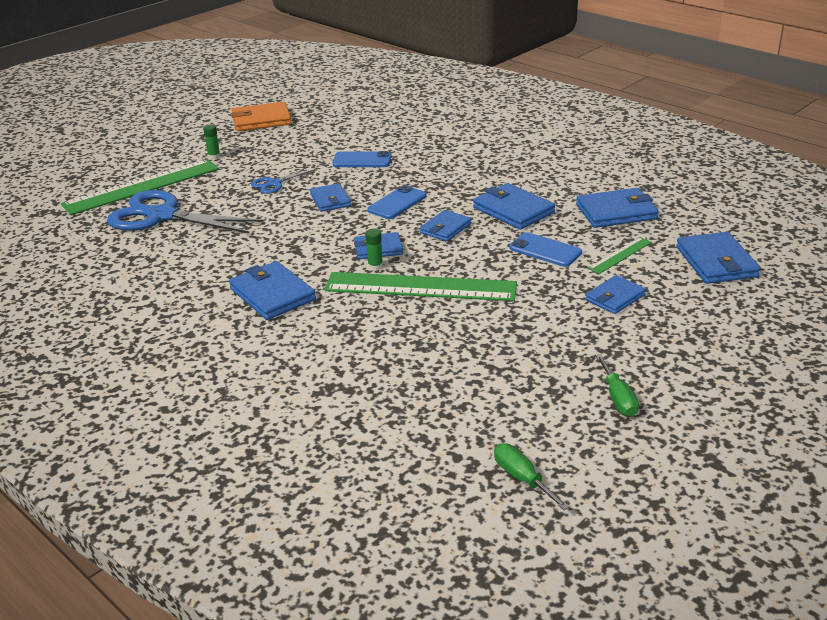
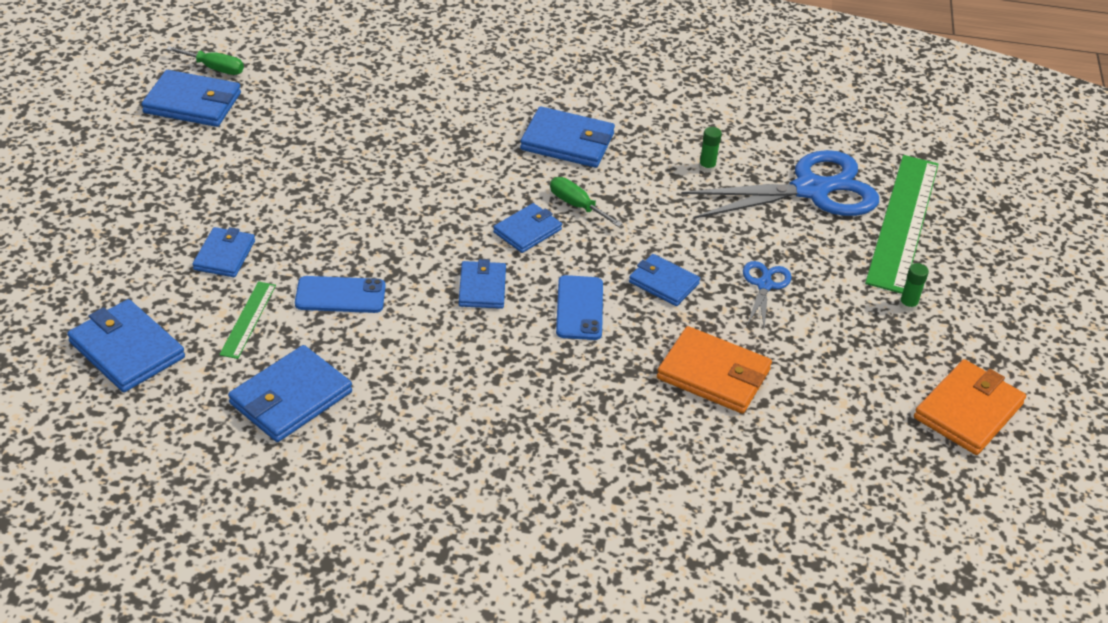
camera: 140 degrees right, 10 degrees up
(362, 160) = (713, 374): blue phone -> orange wallet
(375, 266) = (506, 207): green glue stick -> green glue stick (707, 167)
(420, 287) = (435, 198): green ruler -> none
(513, 210) = (426, 350): blue wallet -> blue wallet (193, 103)
(618, 398) = (171, 149): green screwdriver -> green screwdriver (577, 205)

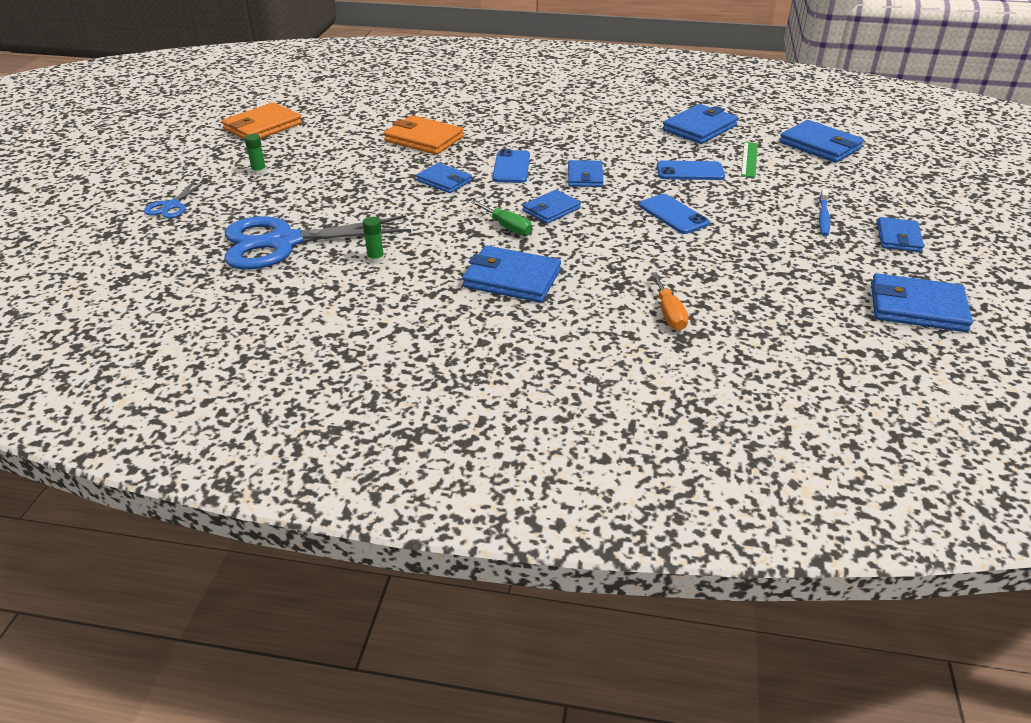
camera: 175 degrees left, 5 degrees down
(210, 212) = (823, 217): none -> blue toothbrush
(215, 68) = (926, 348): green screwdriver -> none
(224, 255) = (791, 191): blue wallet -> blue wallet (898, 238)
(385, 220) = (673, 214): none -> blue phone
(424, 103) = (669, 313): none -> orange screwdriver
(764, 285) = (364, 180): blue scissors -> blue scissors (172, 206)
(903, 222) = (216, 221): green ruler -> none

